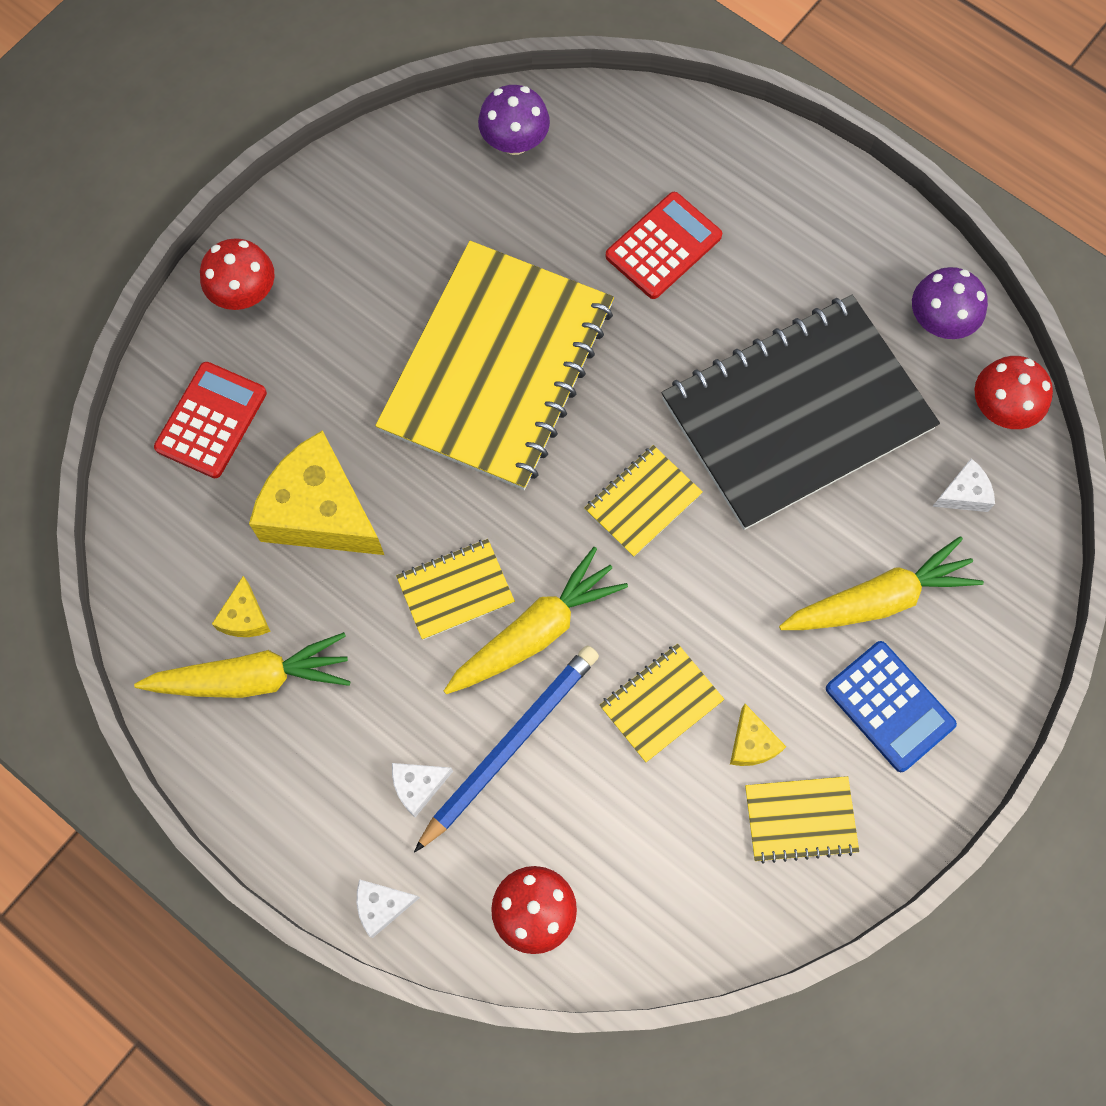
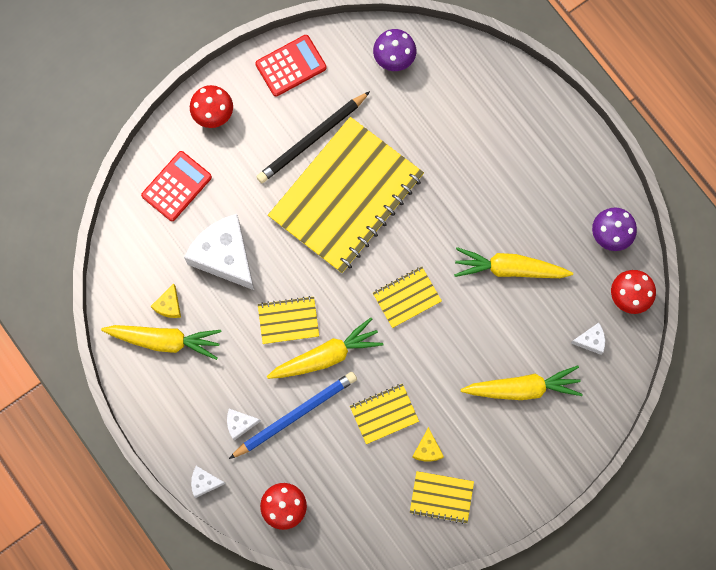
camera: 15 degrees right, 5 degrees up
(320, 512) = (225, 256): yellow cheese -> white cheese
(417, 293) = (312, 139): none -> black pencil
(663, 246) = (463, 146): red calculator -> red calculator (291, 66)
(797, 414) = (510, 269): black notebook -> yellow carrot
(890, 706) = (509, 449): blue calculator -> none

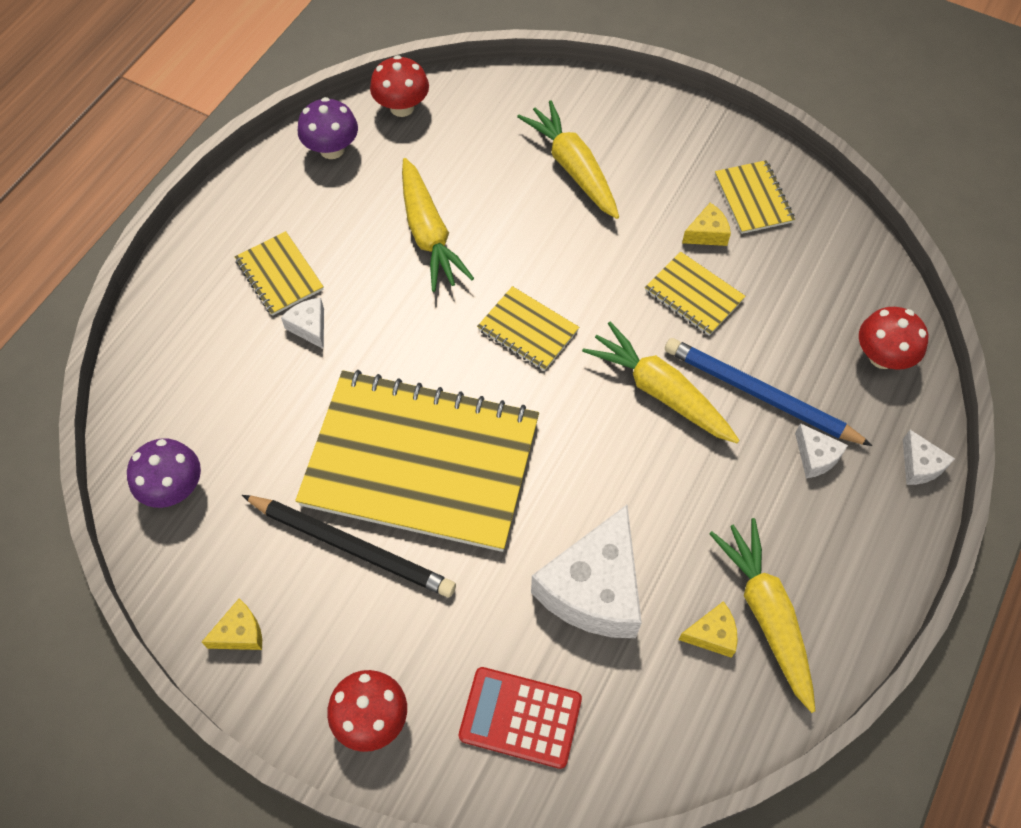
camera: 115 degrees left, 15 degrees down
(288, 320) = (640, 459): yellow notebook -> yellow notebook (279, 275)
(291, 66) = (240, 633): red calculator -> yellow cheese
(590, 340) = (477, 124): white cheese -> white cheese (309, 327)

